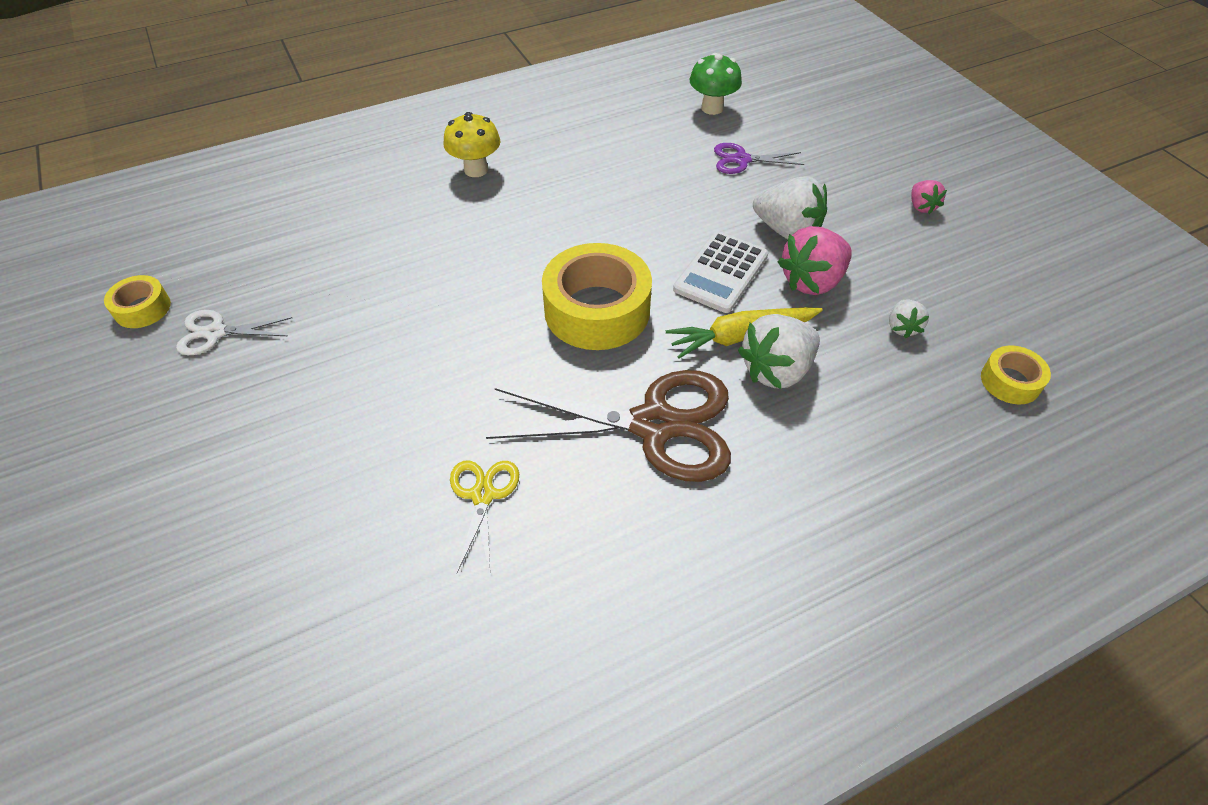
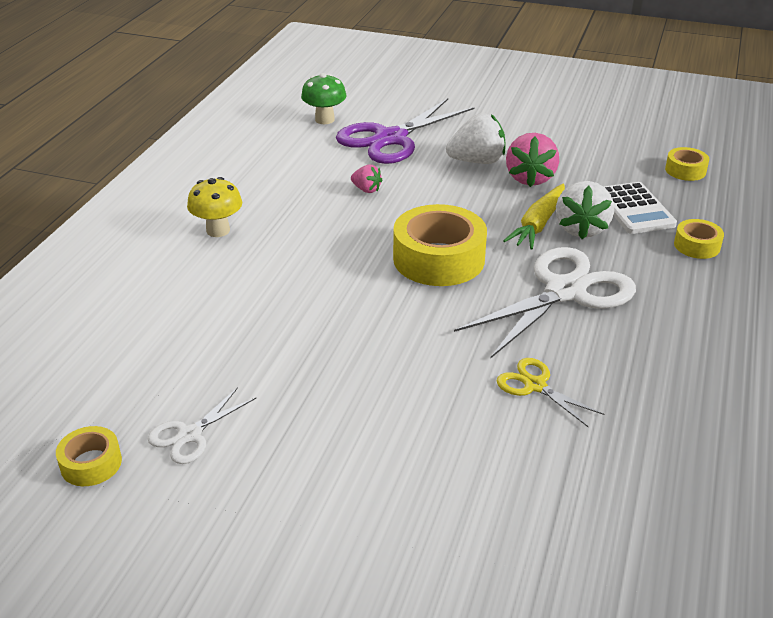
camera: 45 degrees left, 15 degrees down
(654, 425) = (565, 291): brown scissors -> white scissors
(720, 272) = (476, 201): white calculator -> white calculator (634, 209)
(741, 160) = (391, 138): purple scissors -> purple scissors, size x2.04
(873, 478) = (697, 246): none -> yellow tape
(902, 327) = (605, 175): white strawberry -> none
(921, 206) = (526, 115): pink strawberry -> pink strawberry (366, 189)

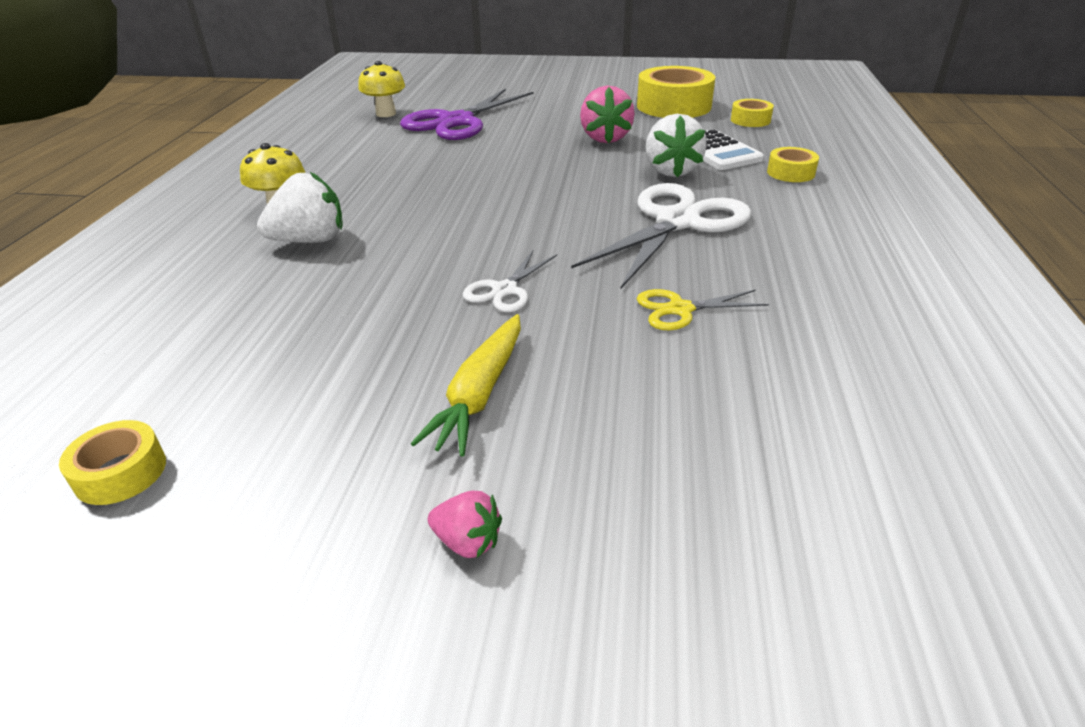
camera: 10 degrees left, 0 degrees up
(190, 435) = (262, 417): white scissors -> white scissors (505, 290)
(324, 120) = (386, 114): green mushroom -> yellow mushroom
(366, 189) = (441, 161): pink strawberry -> pink strawberry (467, 541)
(438, 259) = (533, 209): yellow tape -> yellow tape (673, 106)
(477, 161) = (548, 131): white strawberry -> white strawberry (310, 241)
(535, 385) = (680, 309): yellow scissors -> yellow scissors turned 45 degrees counterclockwise
(538, 224) = (627, 171): yellow carrot -> yellow carrot (479, 394)

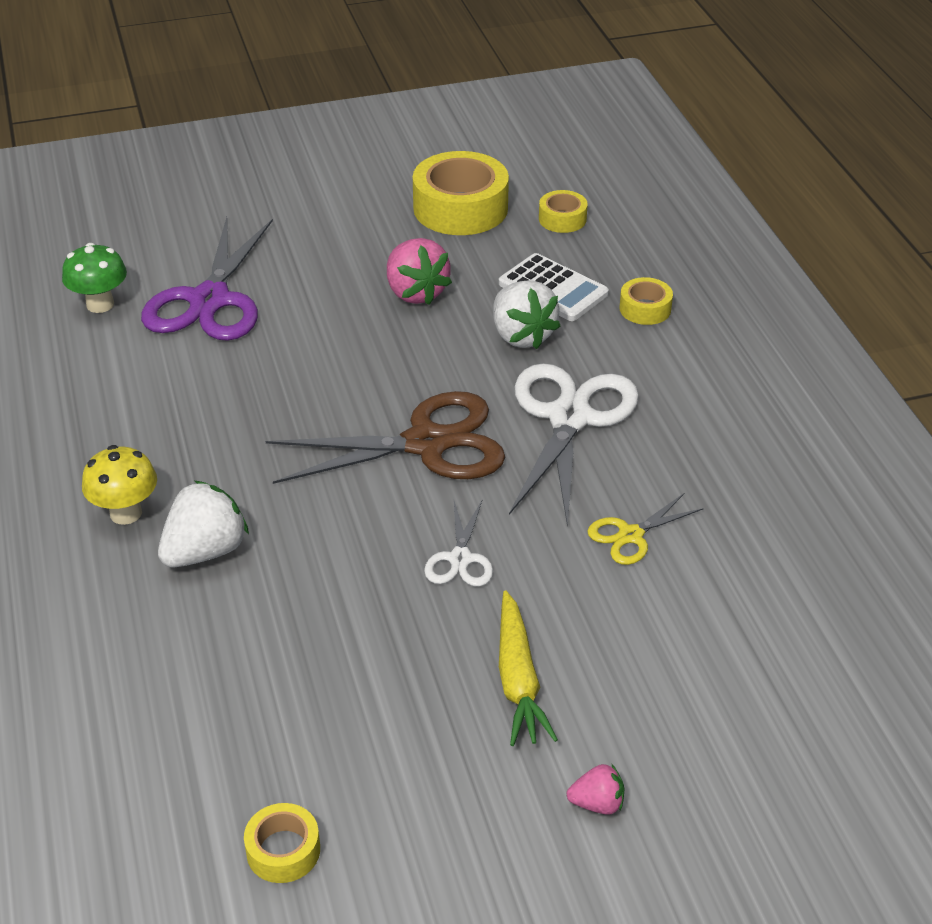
camera: 25 degrees left, 5 degrees up
(386, 114) = (100, 304): yellow mushroom -> green mushroom
(541, 215) = (426, 443): none -> brown scissors

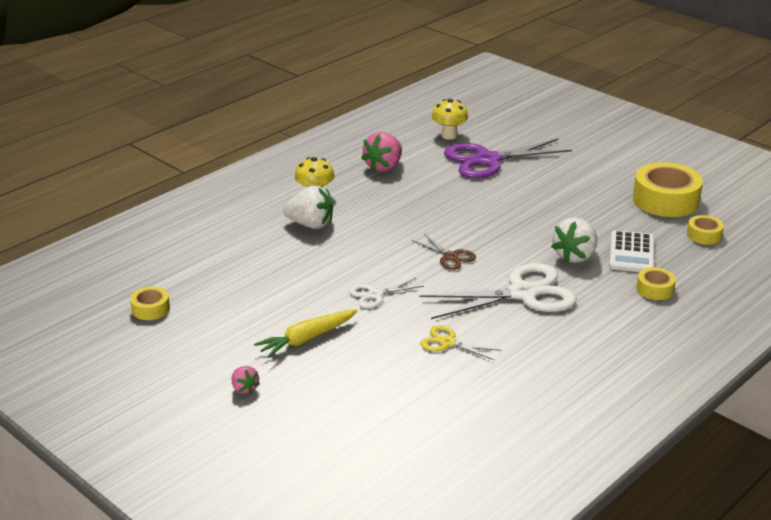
camera: 60 degrees right, 10 degrees down
(100, 304) = (449, 135): green mushroom -> yellow mushroom
(415, 292) = (570, 212): pink strawberry -> pink strawberry (384, 167)
(426, 443) = (450, 257): brown scissors -> brown scissors, size x0.49

